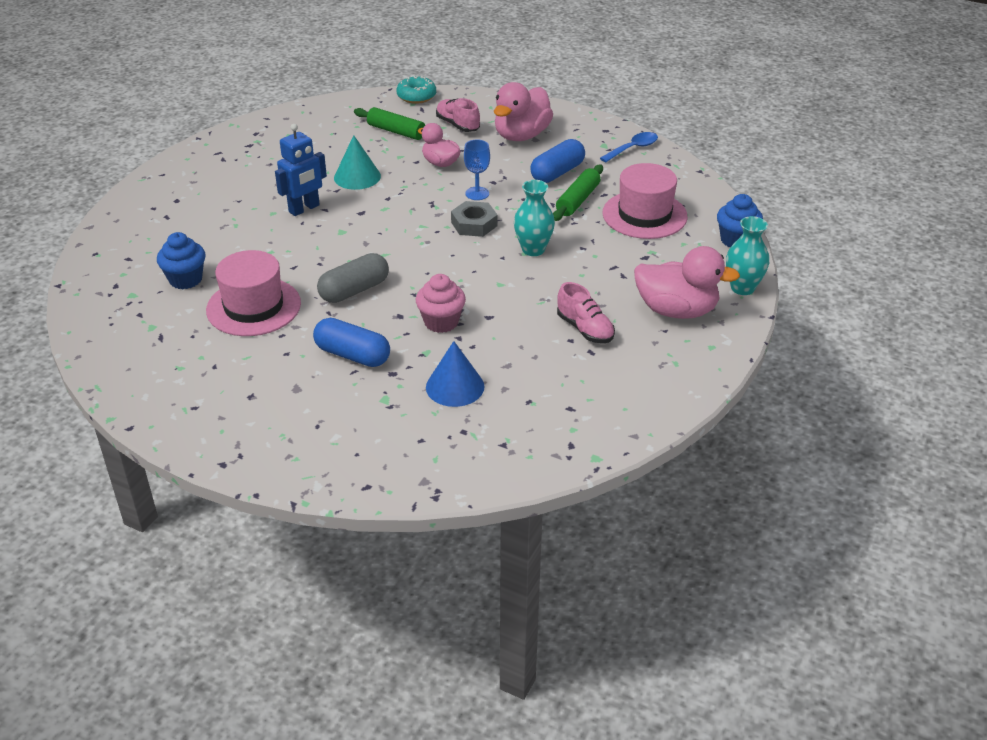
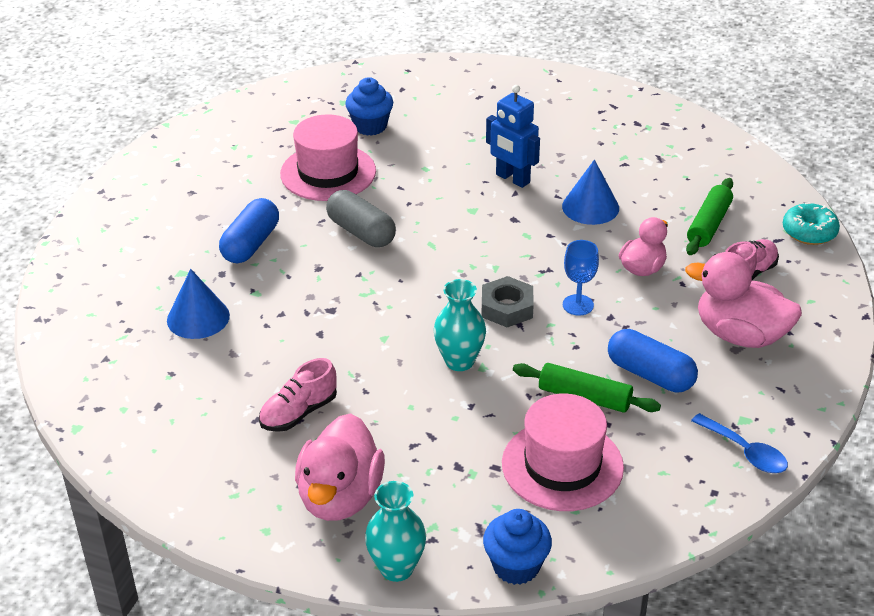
camera: 85 degrees right, 0 degrees up
(357, 177) = (590, 207): turquoise cone -> blue cone
(441, 322) = (308, 298): pink cupcake -> none

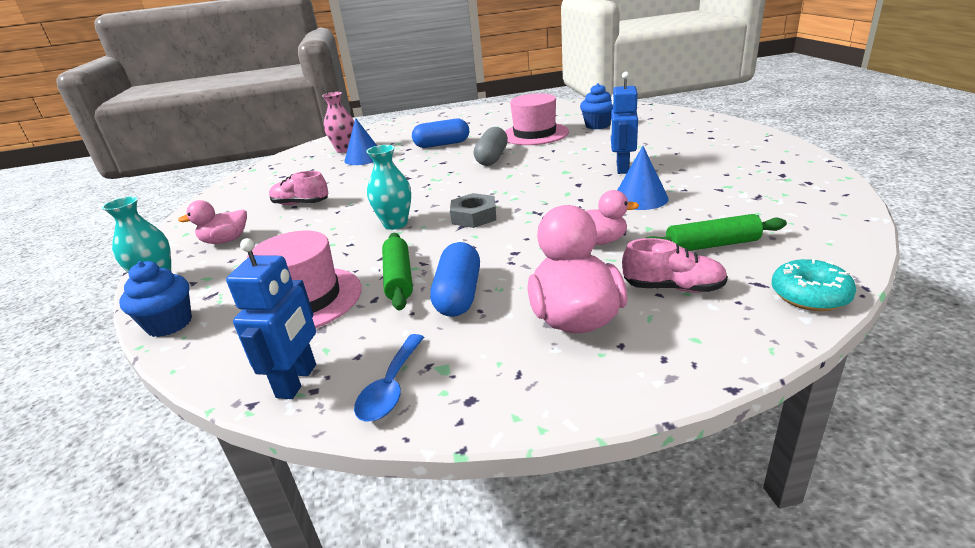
camera: 60 degrees right, 10 degrees down
(130, 323) = (345, 150): none -> pink vase
(340, 497) = (225, 241): pink duck -> pink duck, size x0.61
(578, 305) = (511, 236): blue goblet -> none
(694, 498) = (297, 381): none -> blue robot

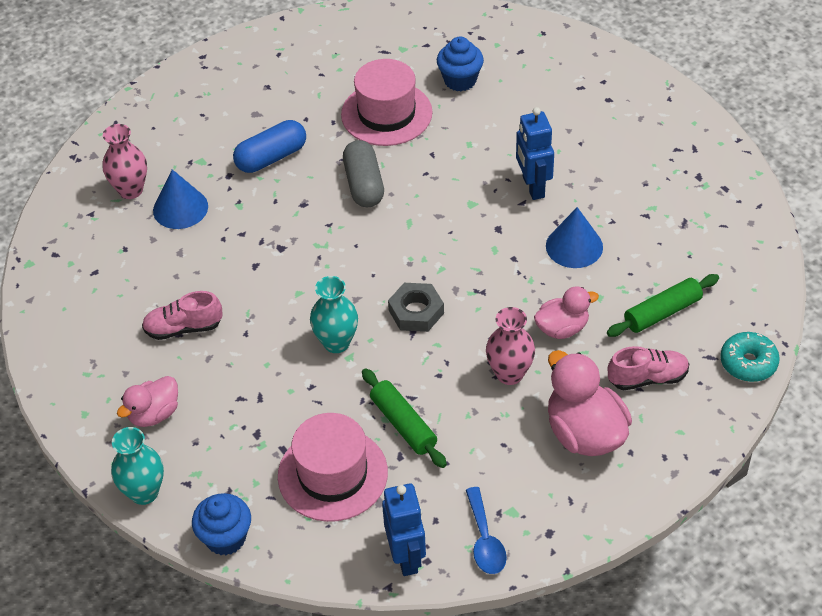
camera: 25 degrees left, 20 degrees up
(459, 295) = (474, 431): blue capsule -> none
(525, 262) = (509, 374): none -> pink vase

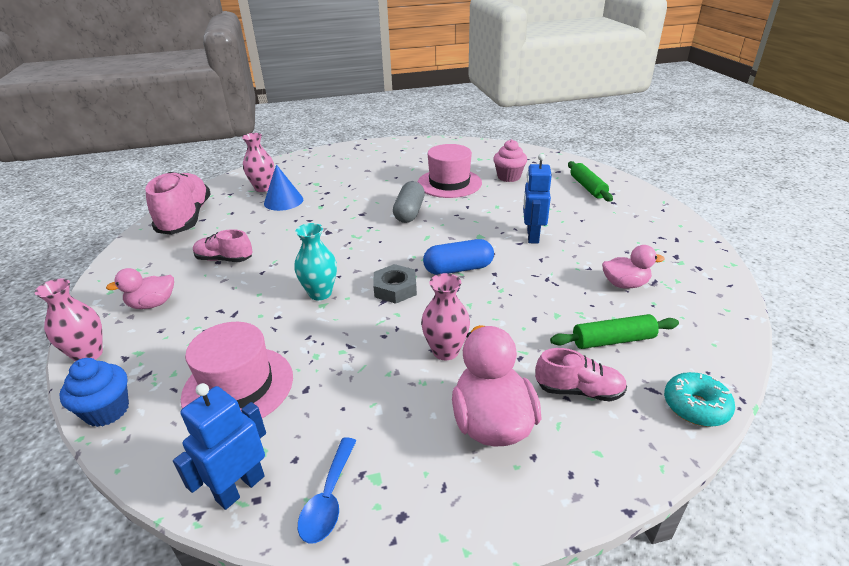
camera: 20 degrees right, 15 degrees down
(70, 277) = (186, 219): none -> pink shoe
(144, 492) = (88, 354): turquoise vase -> pink vase
(271, 157) = (360, 189): blue capsule -> blue capsule (458, 269)
(403, 424) = (328, 364): green rolling pin -> green rolling pin (587, 187)
(406, 557) = (240, 488): blue robot -> blue robot turned 150 degrees counterclockwise
(460, 80) = (508, 177): blue cupcake -> pink cupcake
(562, 328) = (512, 329): pink duck -> pink duck (625, 284)
(574, 246) = (549, 276): blue cone -> none

